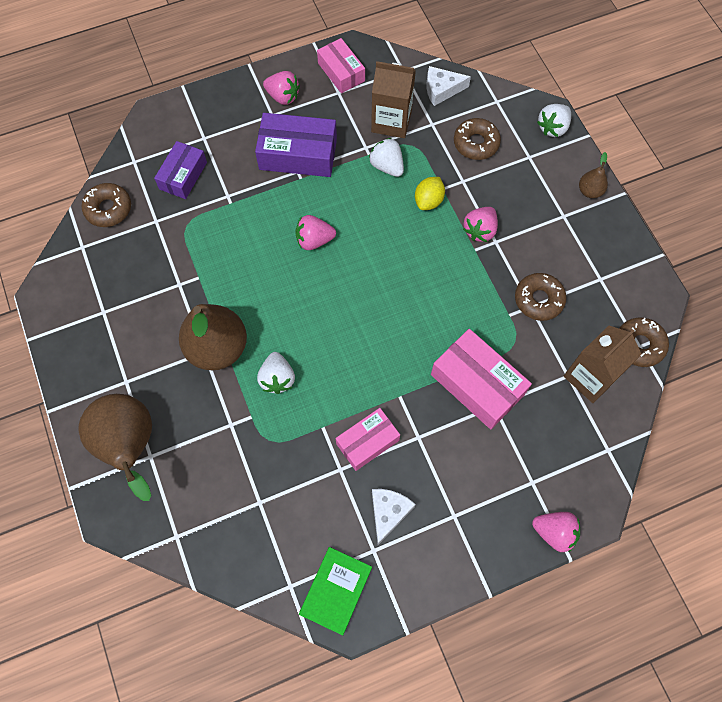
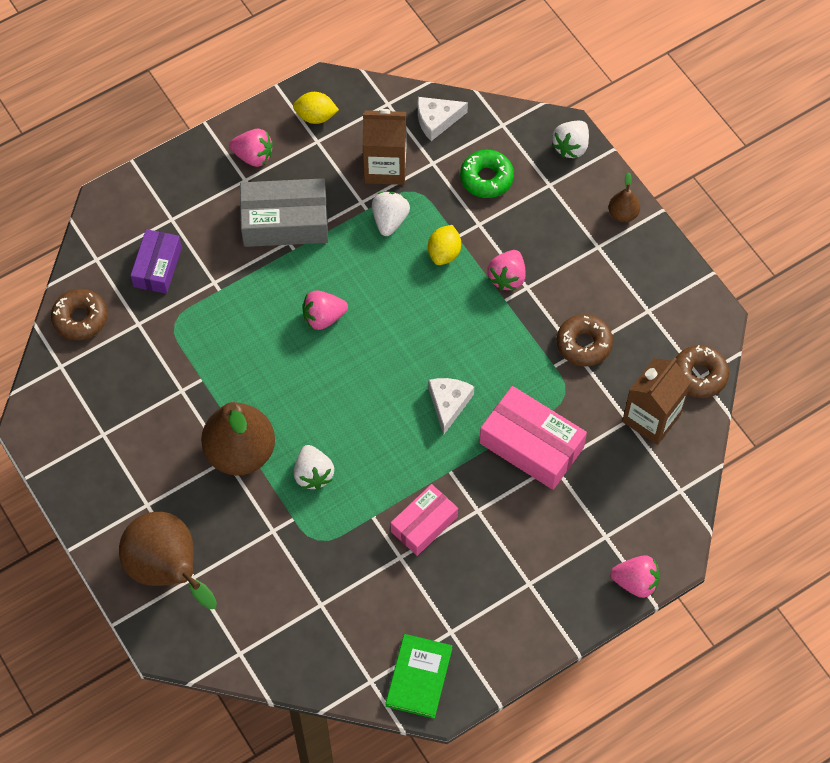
camera: 10 degrees left, 5 degrees down
(298, 154) = (285, 221): purple box -> grey box
(341, 72) = (316, 116): pink box -> yellow lemon
(387, 166) = (390, 220): white strawberry -> white strawberry turned 60 degrees clockwise
(388, 512) = (459, 592): white cheese -> white cheese (448, 404)
(476, 143) = (486, 178): brown donut -> green donut

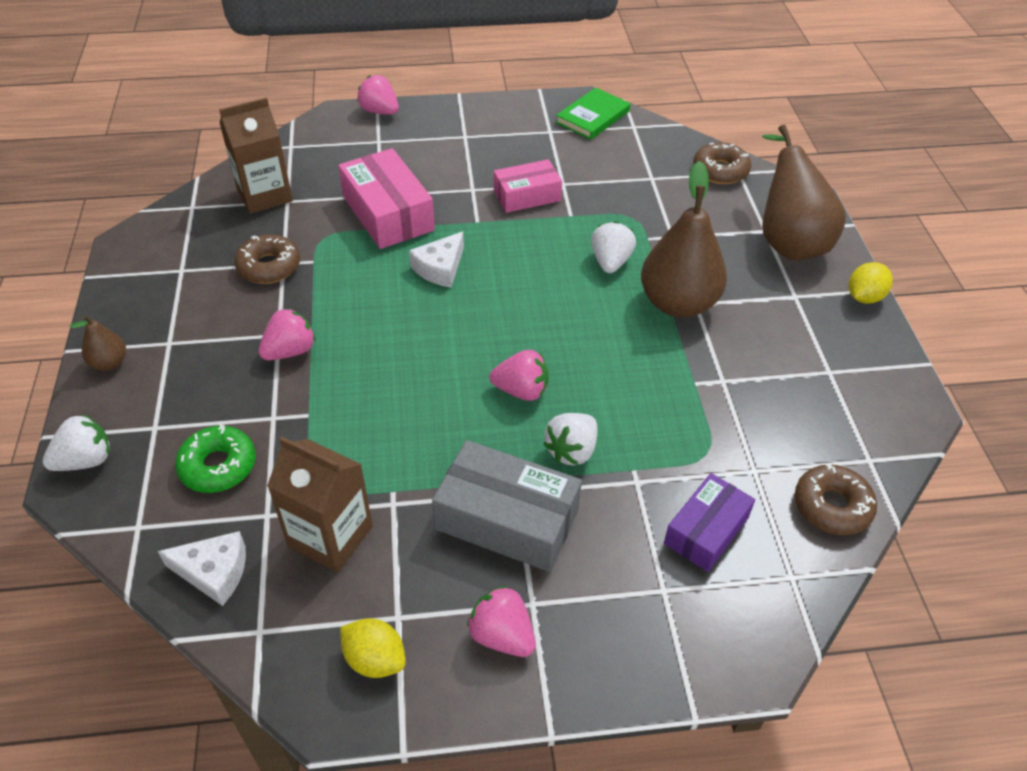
camera: 155 degrees left, 15 degrees down
(390, 220) = (373, 465): white strawberry -> white strawberry (572, 451)
(444, 253) = (337, 402): yellow lemon -> yellow lemon (864, 297)
(699, 375) = (191, 208): brown donut -> brown donut (720, 171)

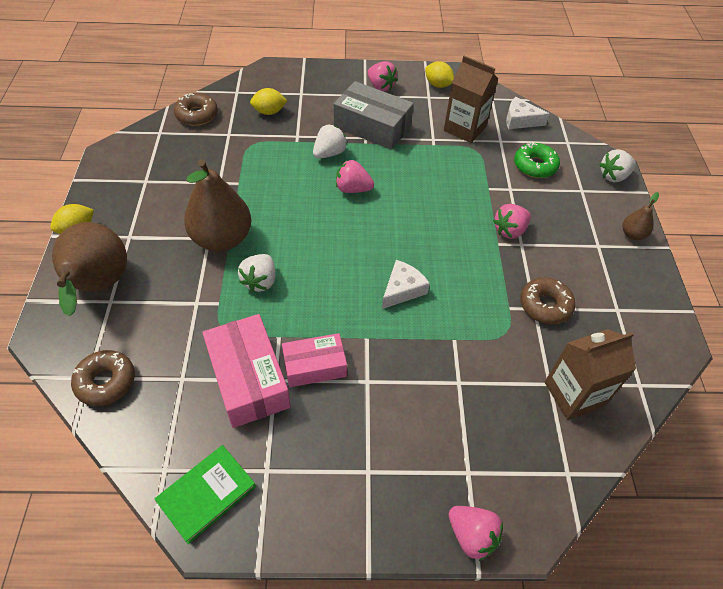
camera: 175 degrees left, 5 degrees up
(388, 213) = (450, 356): pink box -> pink box (248, 379)
(706, 530) = (269, 112): purple box -> yellow lemon

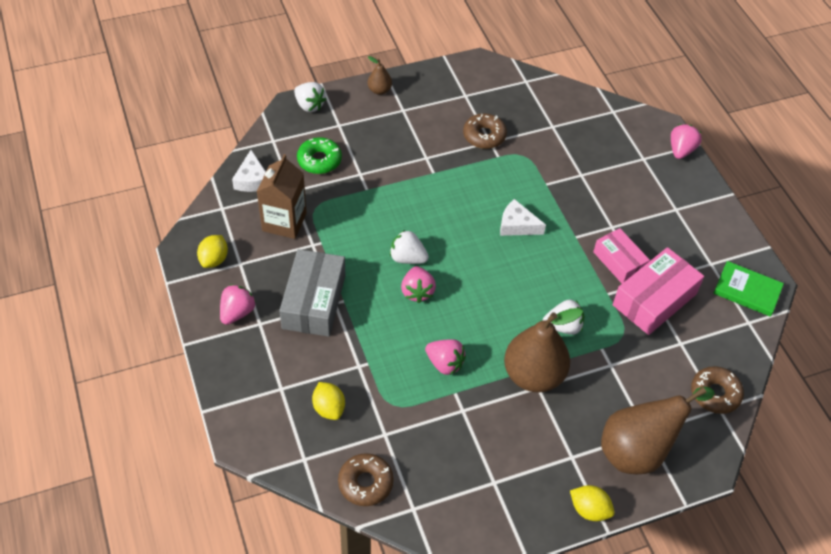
camera: 110 degrees left, 0 degrees up
(329, 153) = (374, 327): white strawberry -> white strawberry (407, 258)
(510, 230) = (414, 167): pink strawberry -> pink strawberry (445, 363)
(574, 394) = (553, 113): brown carton -> none

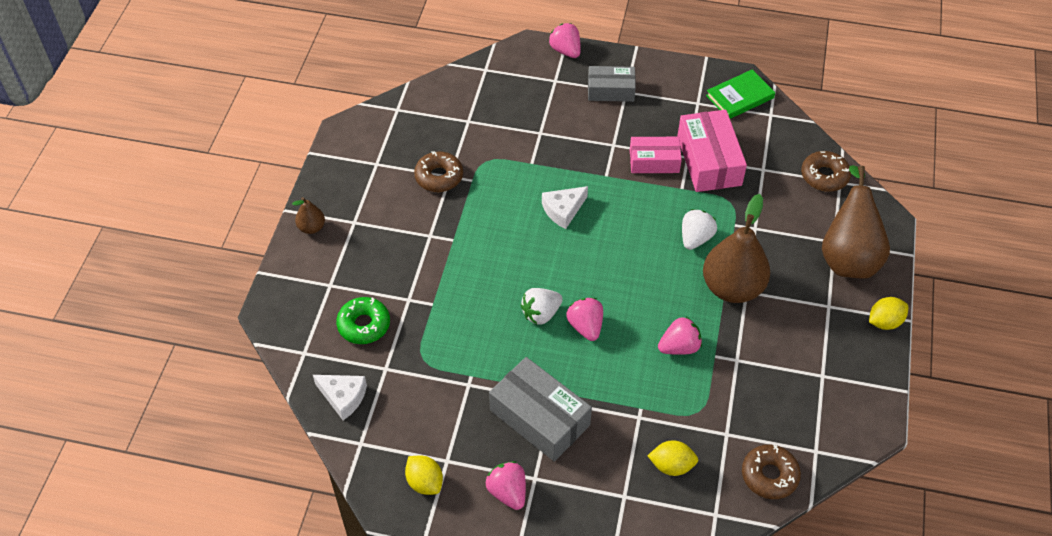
camera: 55 degrees left, 0 degrees up
(284, 222) = (421, 395): brown carton -> none
(309, 105) = (282, 297): white strawberry -> none
(417, 292) = (585, 326): pink strawberry -> pink strawberry turned 135 degrees counterclockwise
(667, 198) = (610, 90): none -> grey box

